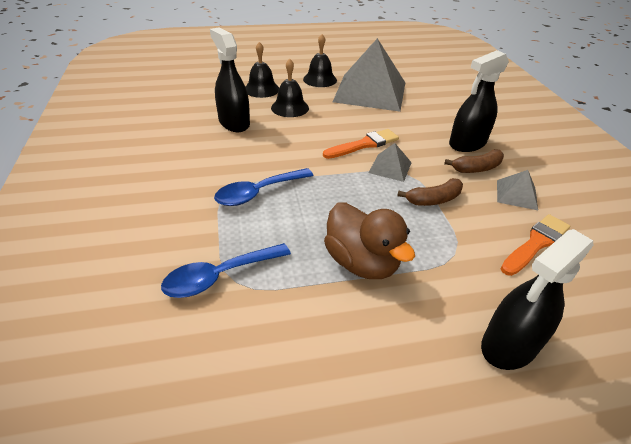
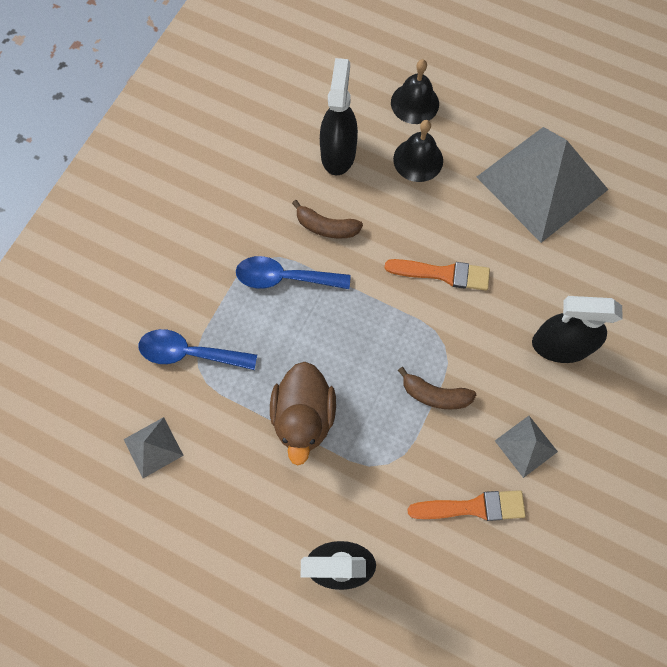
camera: 40 degrees right, 30 degrees up
(320, 79) = (501, 121): black bell -> none
(390, 167) = (437, 325): grey pyramid -> grey pyramid (153, 447)
(476, 168) = (526, 386): brown banana -> brown banana (326, 227)

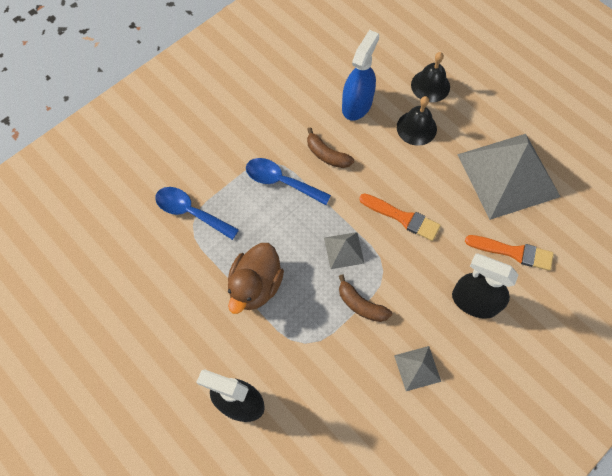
camera: 20 degrees right, 5 degrees down
(153, 447) = (138, 270): grey pyramid -> grey pyramid (344, 250)
(338, 153) = (357, 104): black spray bottle -> blue spray bottle
(472, 507) = (357, 398): orange brush -> orange brush (513, 252)

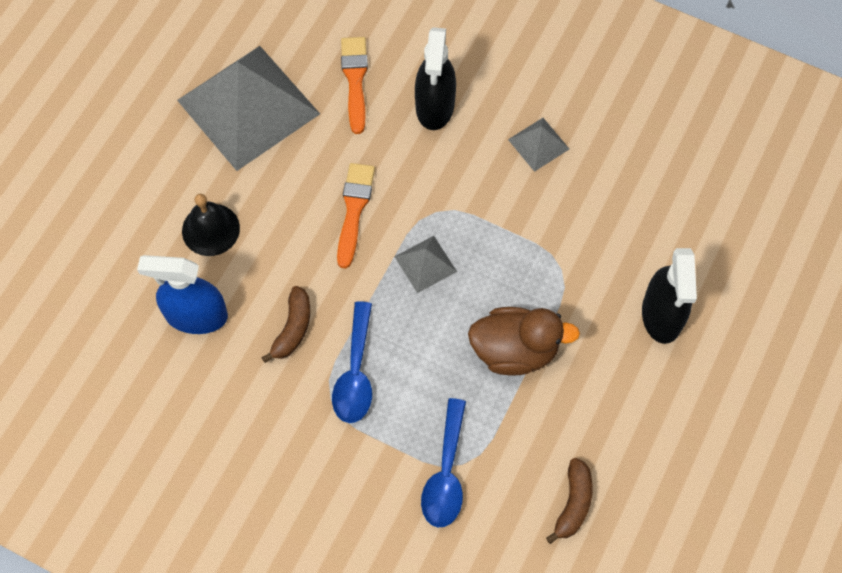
camera: 110 degrees left, 0 degrees up
(361, 305) = (489, 223): brown banana -> brown banana (573, 504)
(430, 85) = (133, 230): black bell -> none

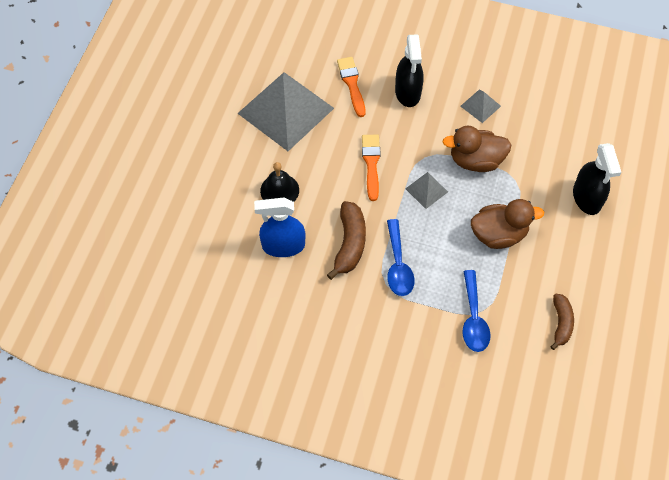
camera: 10 degrees left, 5 degrees down
(293, 329) = (349, 244): brown banana -> brown banana, size x1.51
(509, 230) = (475, 161): none -> brown duck

